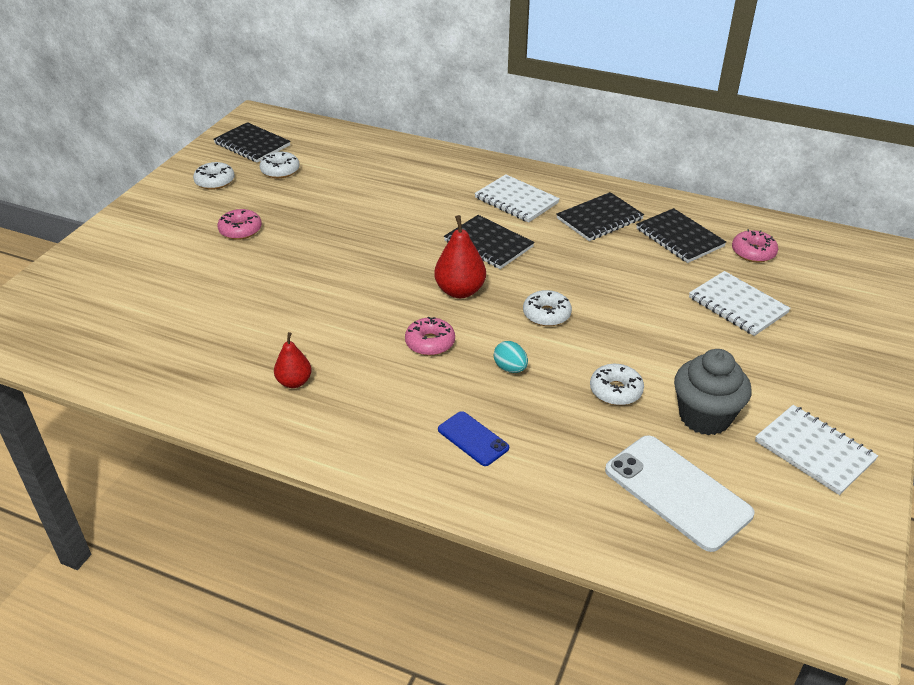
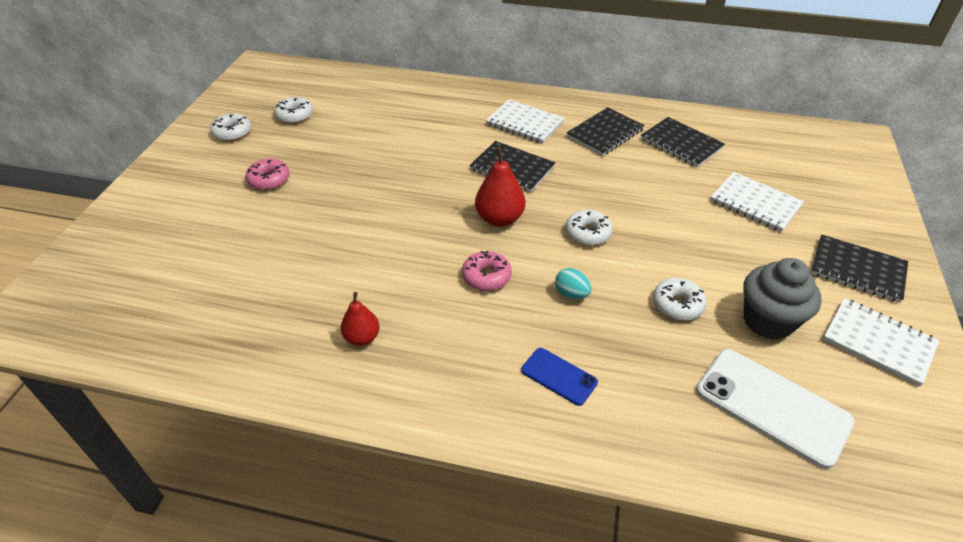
camera: 10 degrees left, 5 degrees up
(252, 144) = (261, 92): black notebook -> black notebook (857, 270)
(753, 252) = (749, 151): pink donut -> none

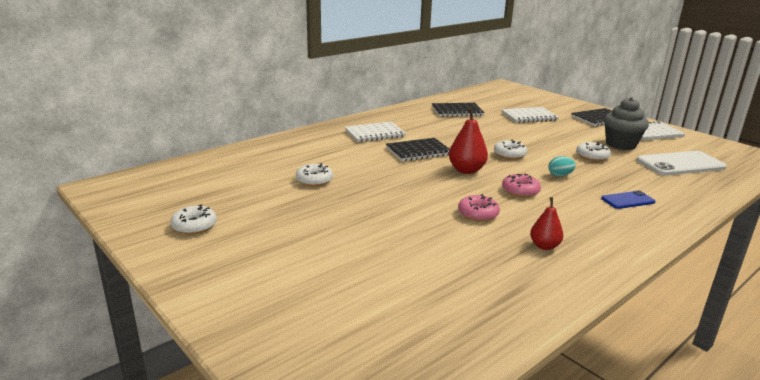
camera: 55 degrees left, 20 degrees down
(269, 180) = (300, 229): pink donut -> pink donut (478, 214)
(294, 116) = (221, 194): white donut -> white donut (314, 180)
(605, 133) = (419, 121): black notebook -> none

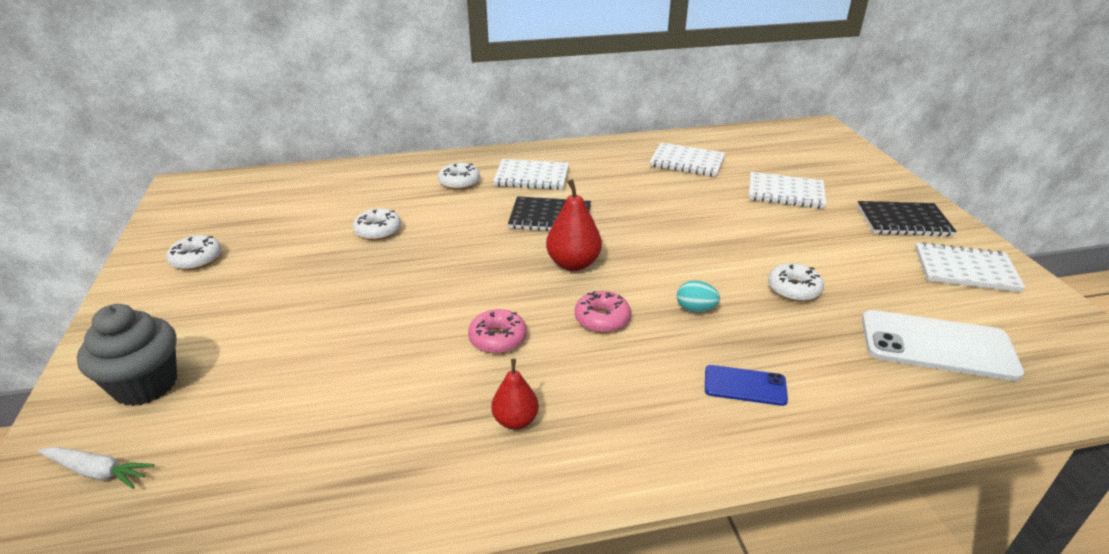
camera: 30 degrees right, 10 degrees up
(323, 356) = (97, 471): none -> white carrot
(457, 111) = (687, 162): black notebook -> white notebook
(509, 155) = (667, 253): white donut -> white donut (459, 182)
(620, 145) = (874, 279): grey cupcake -> grey cupcake (146, 385)

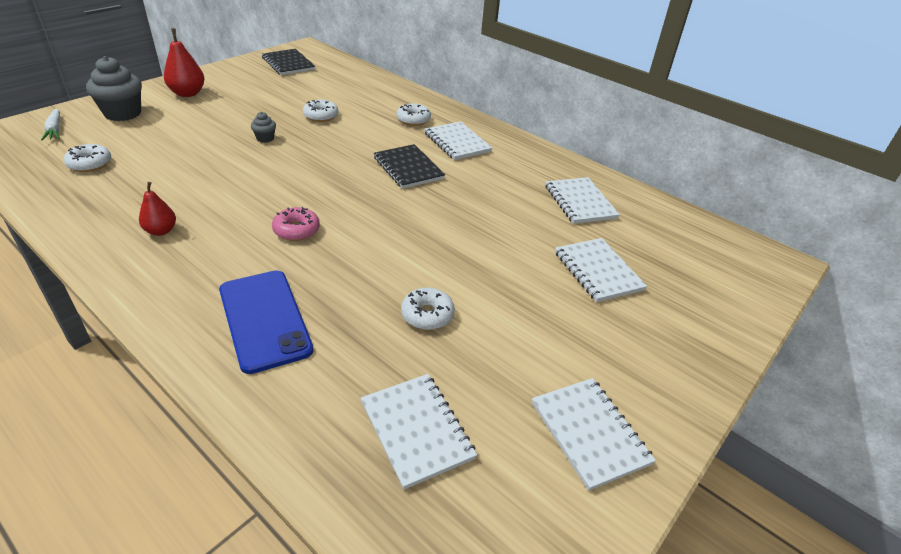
camera: 50 degrees right, 5 degrees up
(197, 259) = (238, 80): white donut -> white donut (90, 164)
(382, 283) = (265, 138): none -> grey cupcake
(498, 338) = (240, 197): pink donut -> none
(573, 264) = (355, 197): red pear -> red pear (188, 93)
(695, 309) = (347, 269): turquoise egg -> none
(745, 386) = (264, 319): blue phone -> blue phone, size x1.87
(903, 221) = (641, 365): black notebook -> black notebook (288, 64)
(937, 345) = (416, 430): white phone -> white notebook

